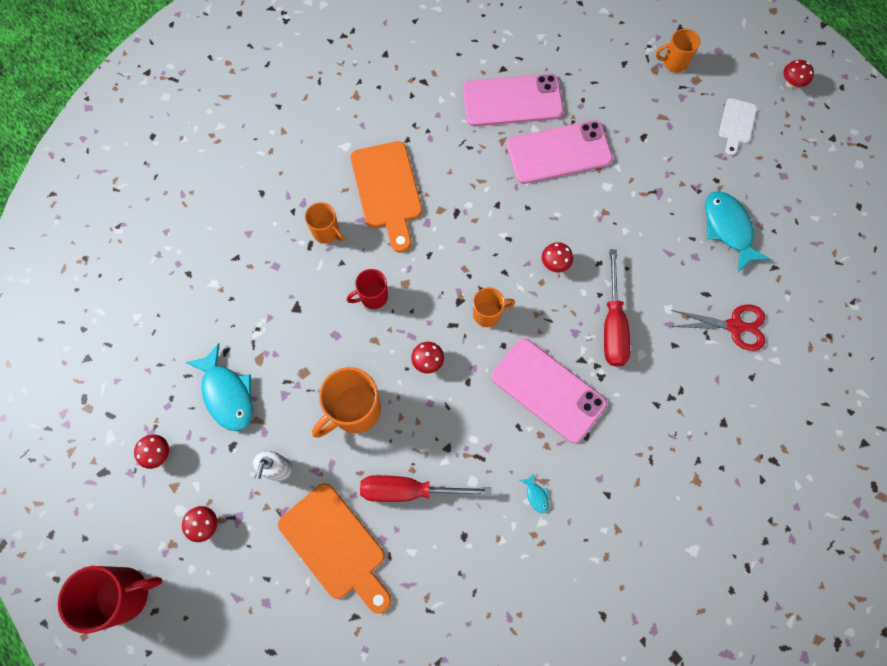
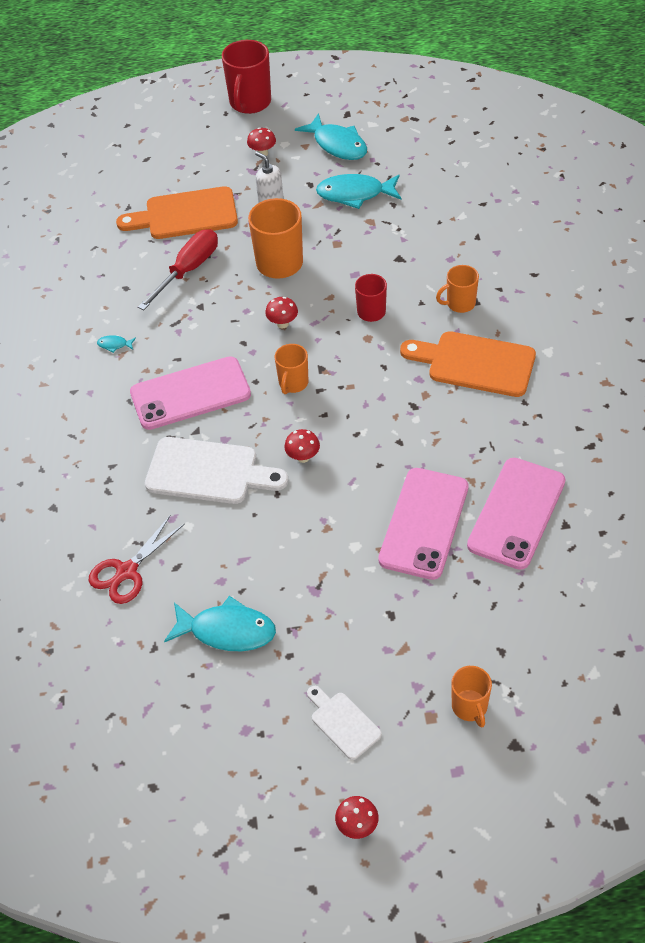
camera: 125 degrees right, 20 degrees down
(158, 453) = (337, 145): red mushroom -> turquoise fish
(613, 325) = (208, 472): red screwdriver -> white cutting board
(674, 62) = (470, 707): orange mug -> orange mug turned 135 degrees clockwise

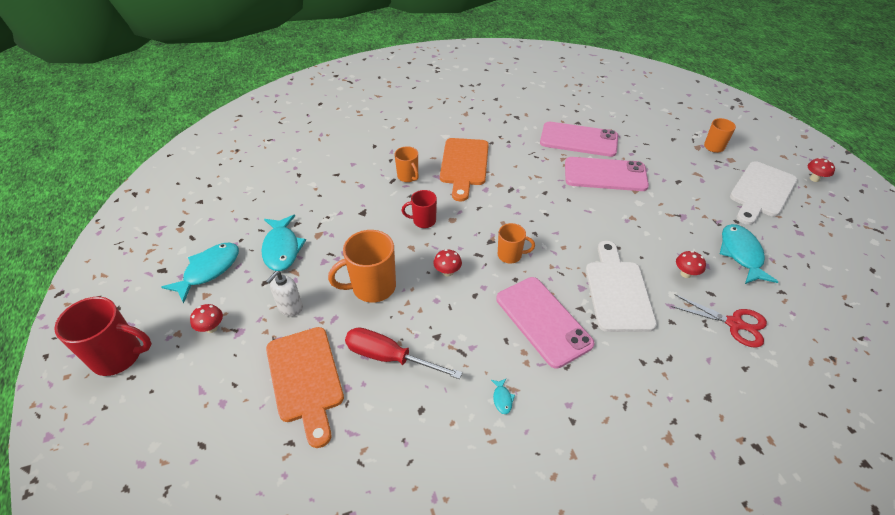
camera: 105 degrees left, 5 degrees down
(303, 457) = (579, 238): red mushroom -> red mushroom (685, 274)
(343, 723) = (761, 192): white cutting board -> white cutting board, size x1.82

